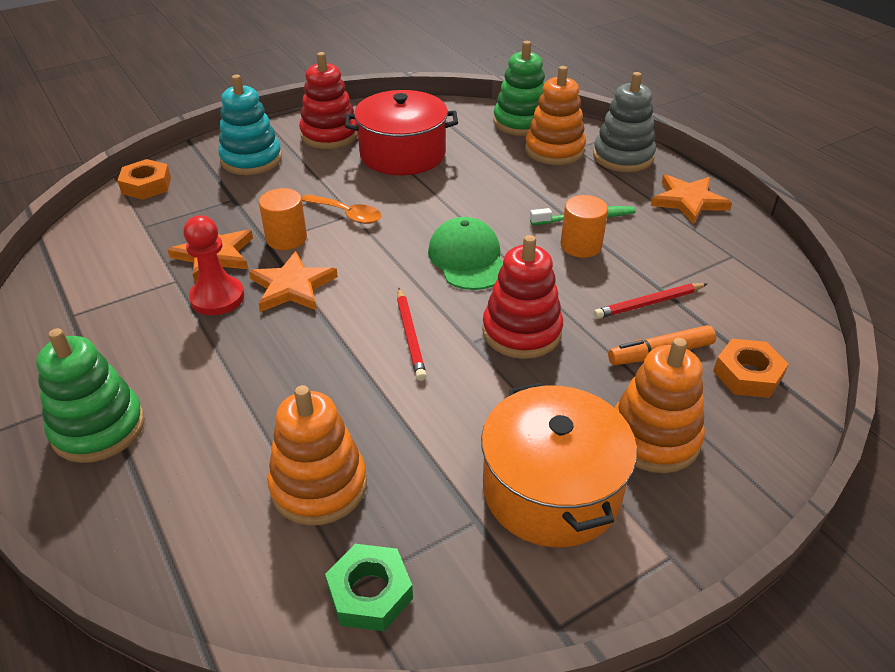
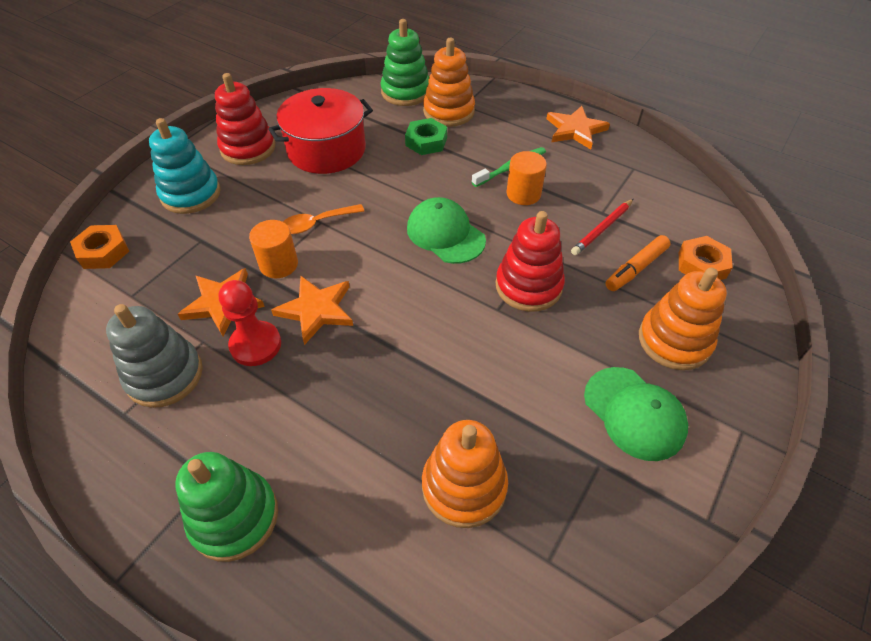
camera: 25 degrees left, 10 degrees up
(347, 214) = (317, 223): orange spoon -> orange spoon turned 150 degrees clockwise
(370, 593) = (564, 560): green nut -> green nut (426, 142)
(410, 336) = (446, 321): red pencil -> none
(551, 490) = (634, 413): orange pot -> green cap
(623, 157) = (504, 103): grey stacking toy -> grey stacking toy (164, 375)

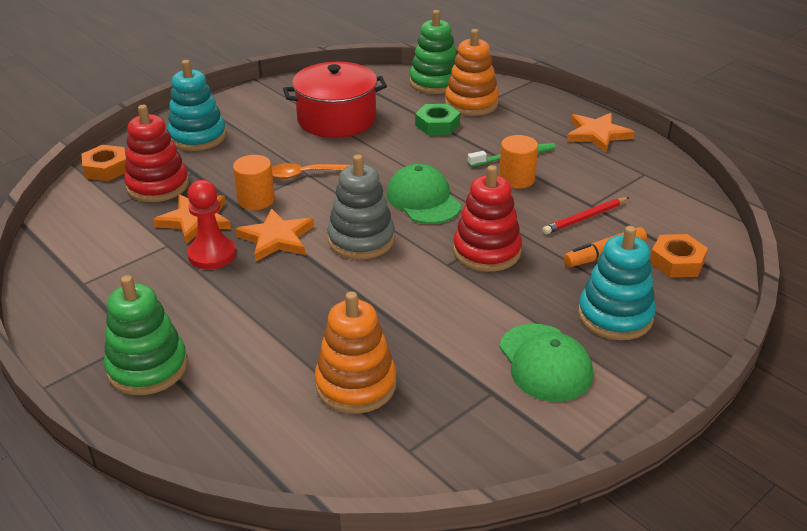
camera: 15 degrees right, 15 degrees down
(164, 375) = (126, 263): grey stacking toy -> grey stacking toy (361, 240)
(248, 148) = (263, 109): red stacking toy -> red stacking toy (158, 186)
(674, 341) = (615, 316): orange stacking toy -> turquoise stacking toy

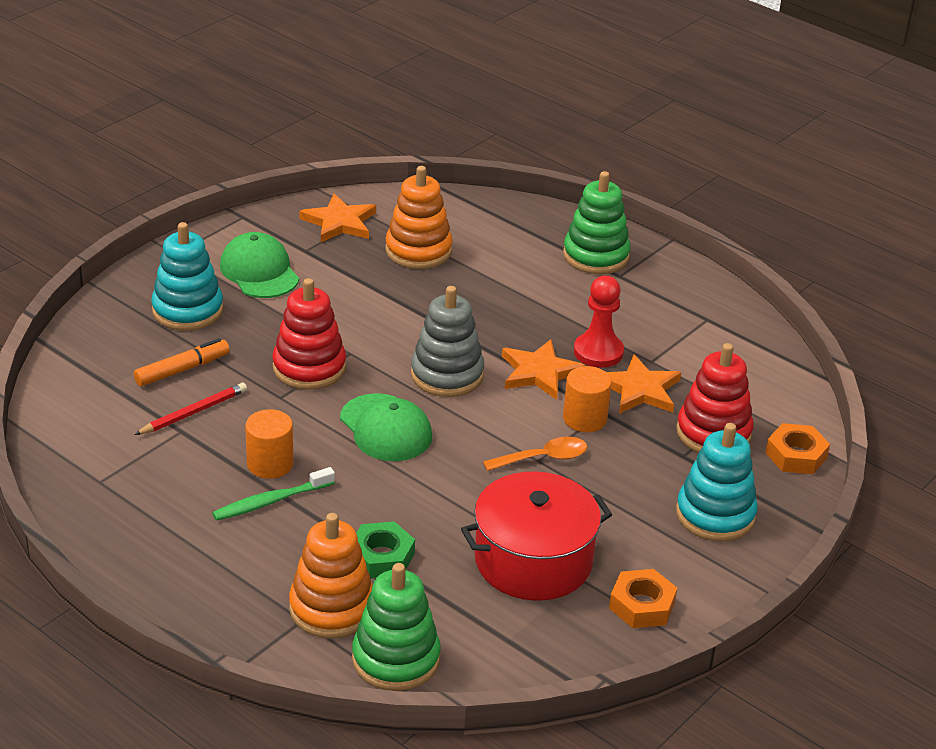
camera: 170 degrees right, 0 degrees up
(597, 134) = (145, 550): orange star -> orange star (339, 222)
(677, 262) = (106, 365): orange nut -> orange nut (642, 605)

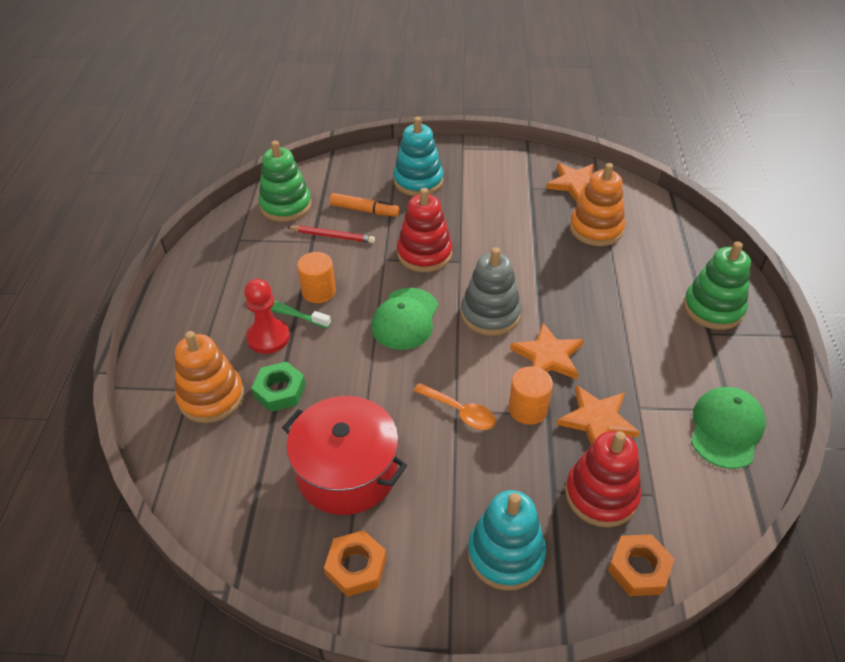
camera: 55 degrees right, 10 degrees up
(259, 271) = (487, 184): green cap -> green cap (726, 429)
(396, 659) = (187, 457): green stacking toy -> green stacking toy (286, 206)
(598, 352) = (609, 373): red pawn -> red pawn (268, 337)

